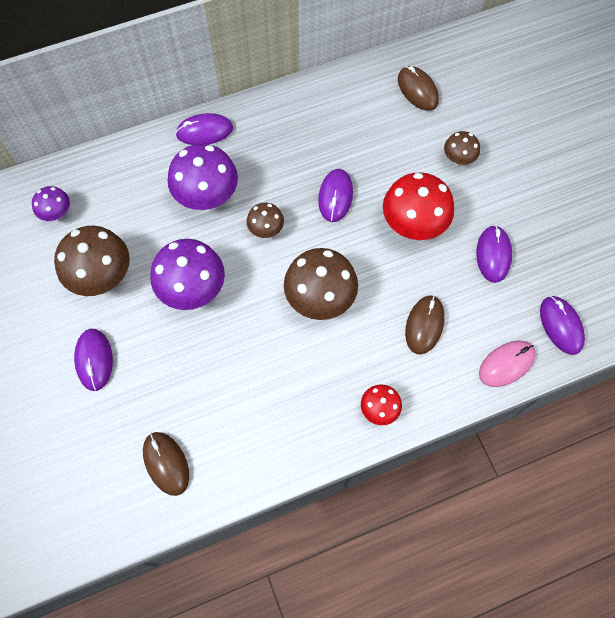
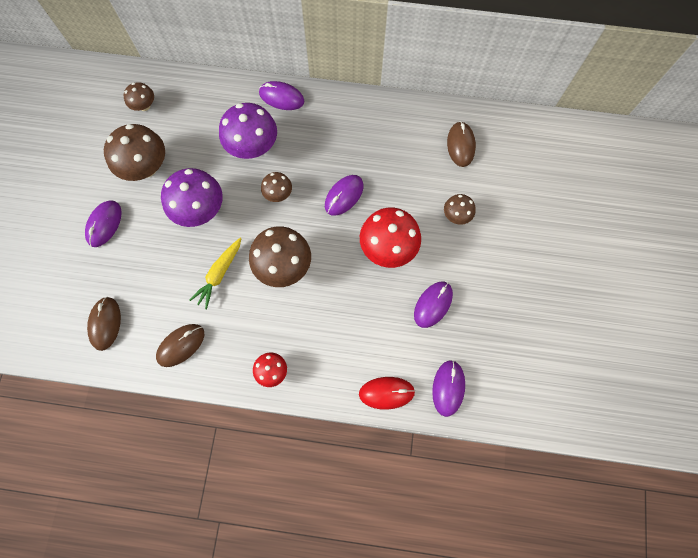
camera: 30 degrees right, 5 degrees up
(57, 213) = (144, 106): purple mushroom -> brown mushroom
(258, 343) = (219, 274): none -> yellow carrot
(424, 325) = (345, 329): brown mouse -> brown mouse (181, 345)
(506, 364) = (386, 393): pink mouse -> red mouse

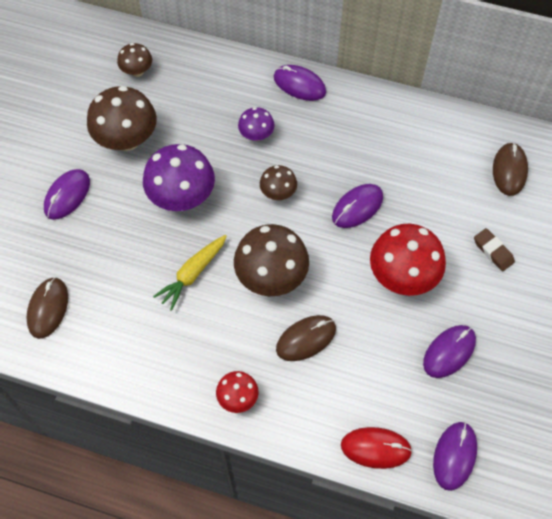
camera: 10 degrees right, 10 degrees down
(181, 345) = (133, 348): brown mouse -> brown mouse (306, 339)
(253, 147) = (256, 135): purple mushroom -> purple mushroom, size x0.53
(456, 215) = (493, 251): brown mushroom -> brown eraser

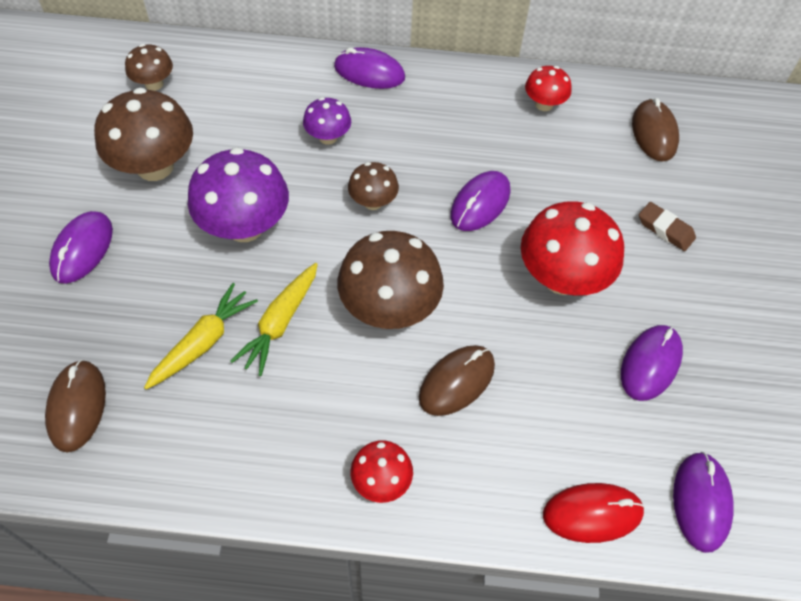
camera: 15 degrees left, 5 degrees down
(138, 278) = (203, 342): none -> yellow carrot
(428, 132) = (544, 104): none -> red mushroom

